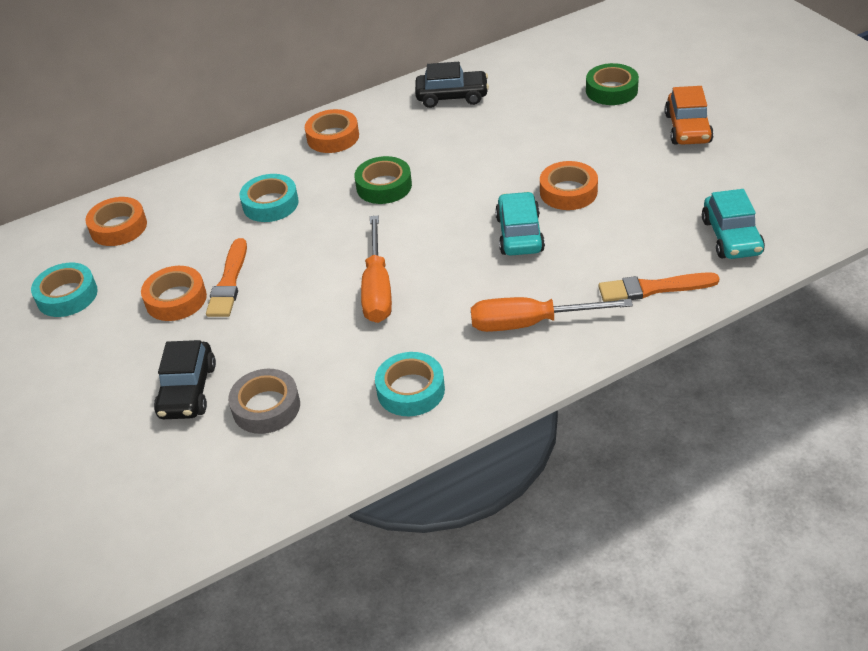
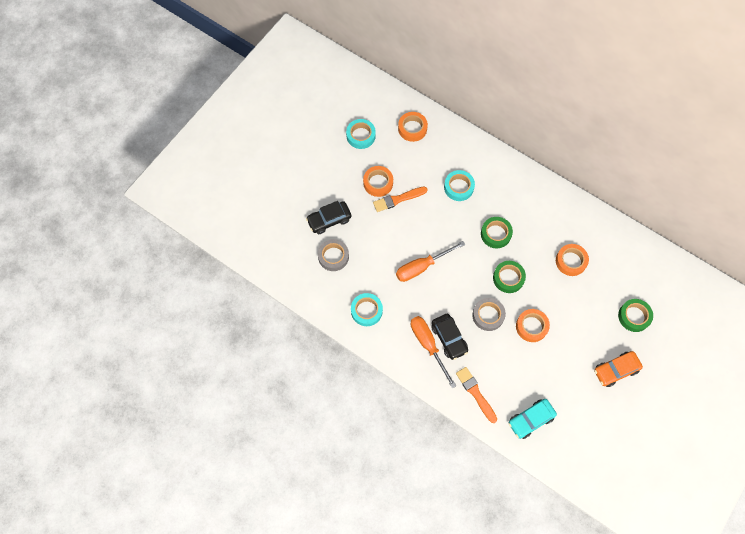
camera: 60 degrees right, 25 degrees up
(333, 137) = (524, 189): orange tape -> orange tape (571, 261)
(452, 97) = (587, 233): black car -> black car (449, 338)
(469, 193) = (508, 278): none -> green tape
(519, 234) = (488, 315): turquoise car -> grey tape

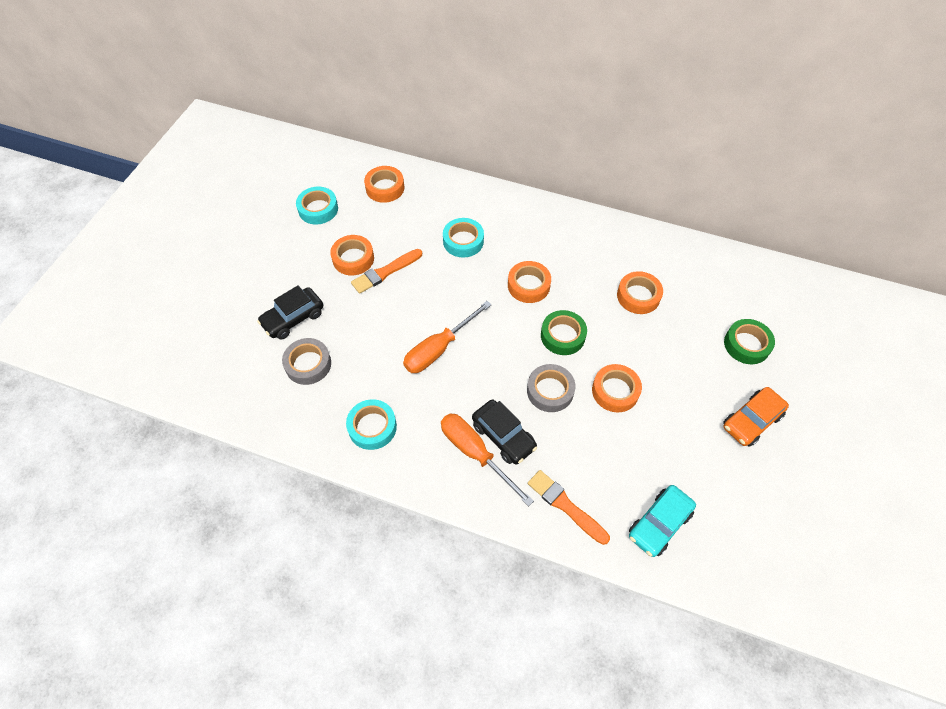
camera: 15 degrees left, 10 degrees down
(496, 234) = (528, 285): green tape -> orange tape

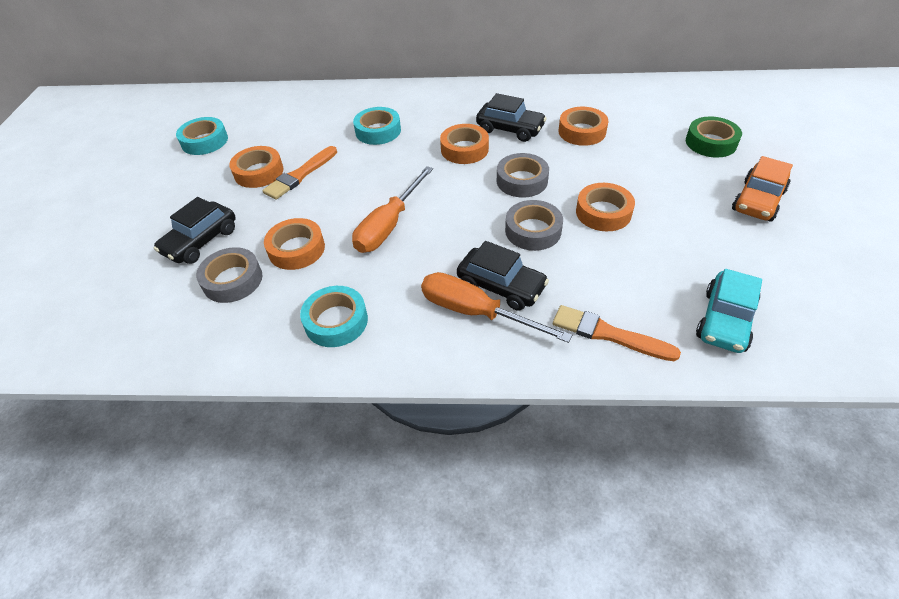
camera: 15 degrees left, 10 degrees down
(385, 188) = (275, 109): orange tape -> orange tape (296, 249)
(562, 336) = (522, 181): green tape -> grey tape
(576, 274) = (510, 129): none -> black car

